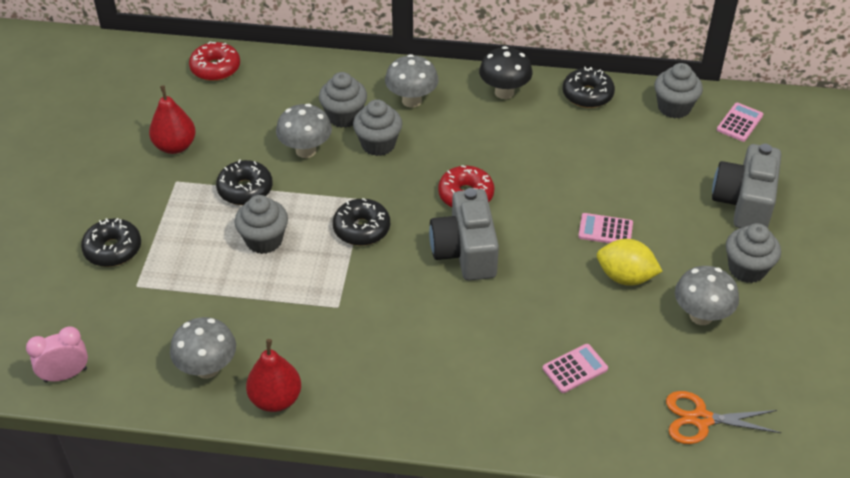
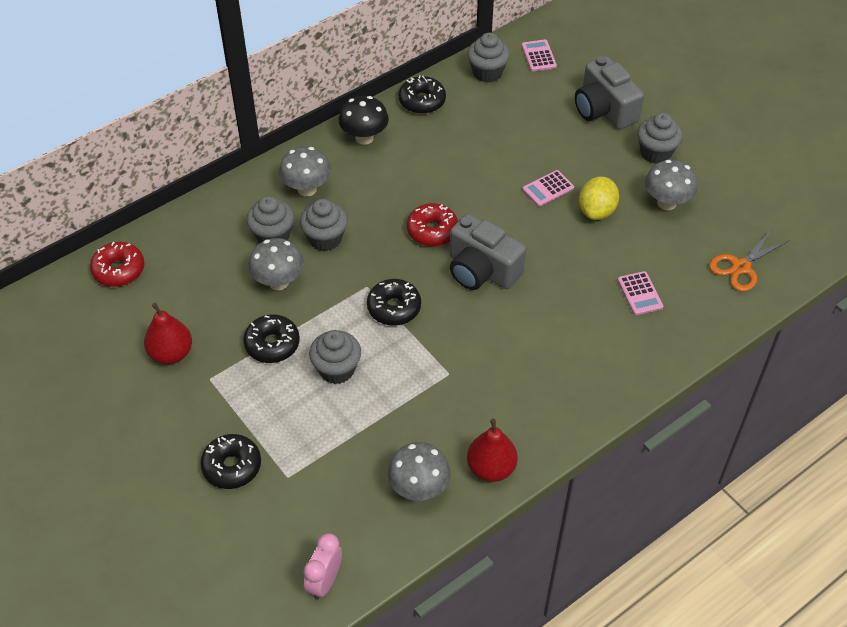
camera: 45 degrees left, 5 degrees up
(575, 369) = (640, 293): pink calculator -> pink calculator turned 150 degrees clockwise
(625, 277) = (596, 211): yellow lemon -> yellow lemon turned 45 degrees counterclockwise

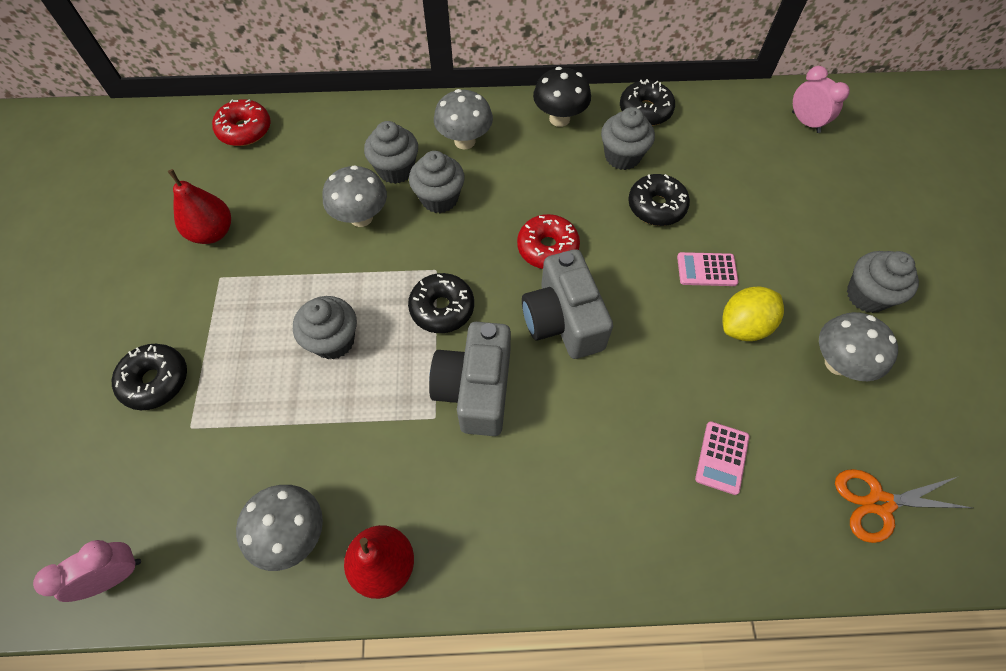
camera: 35 degrees right, 10 degrees up
(272, 344) = (301, 277): black donut -> black donut (656, 206)
(487, 72) = (736, 114): grey cupcake -> grey cupcake (622, 156)
(538, 56) = (805, 122): pink calculator -> pink clock
(604, 110) = (838, 215): grey camera -> grey camera (475, 389)

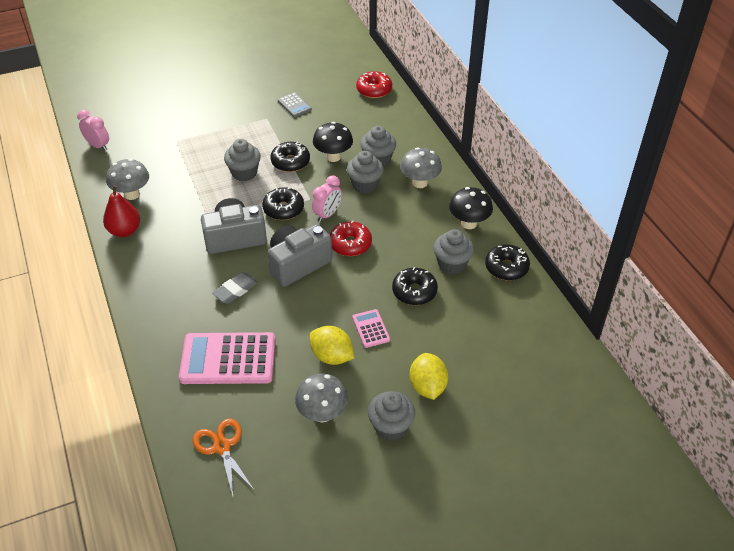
camera: 70 degrees right, 15 degrees down
(156, 381) = (197, 120): black donut -> black donut (290, 162)
(213, 232) = (294, 105): red pear -> grey calculator
(361, 217) = (333, 157): grey mushroom -> black mushroom
(588, 415) = (235, 290): none -> grey eraser
(722, 457) = (228, 359): pink calculator -> pink calculator, size x2.10
(805, 122) = (556, 369): pink clock -> pink clock (327, 214)
(811, 241) = (427, 386): none -> yellow lemon

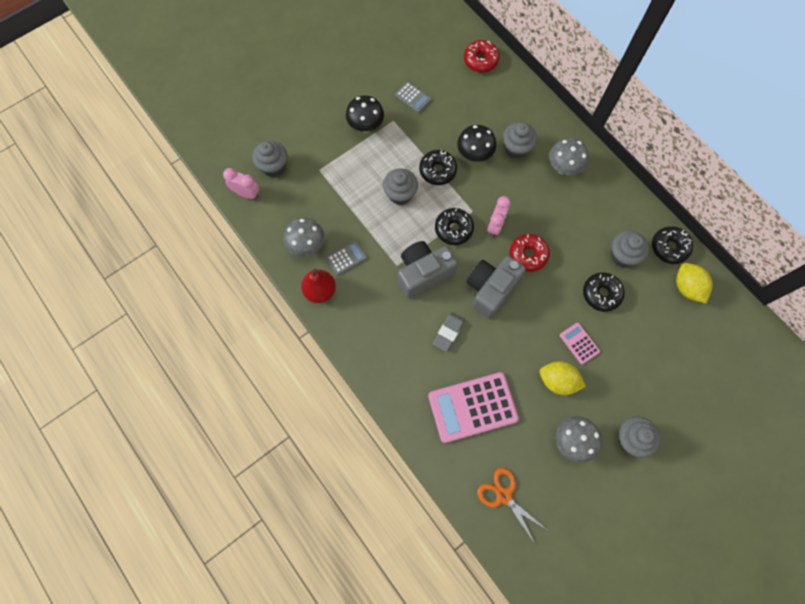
camera: 15 degrees left, 25 degrees up
(165, 211) = (346, 258): none -> grey calculator
(365, 185) = (515, 182): grey cupcake -> grey cupcake (274, 166)
(427, 386) = (646, 390): yellow lemon -> yellow lemon (687, 287)
(469, 223) = (621, 205): black mushroom -> black mushroom (366, 126)

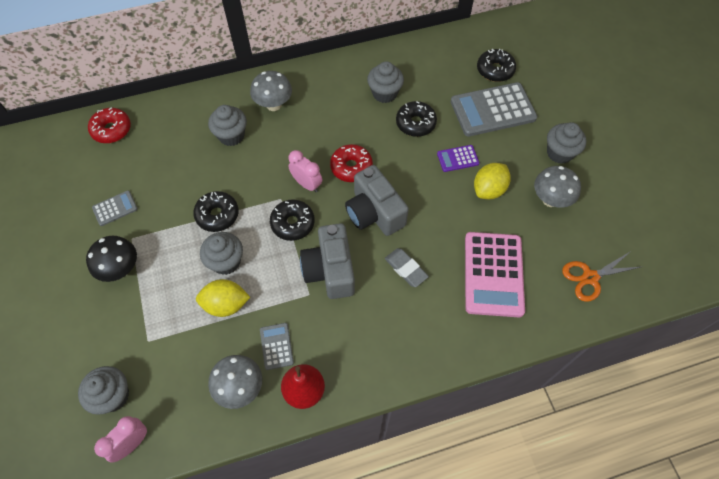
camera: 70 degrees left, 10 degrees down
(474, 155) = (218, 174): black mushroom -> none
(579, 343) = (457, 159): pink calculator -> purple calculator
(652, 360) = (493, 110): none -> grey calculator
(669, 247) = (392, 57): black donut -> black donut (495, 70)
(687, 287) = (434, 60): yellow lemon -> yellow lemon (226, 304)

